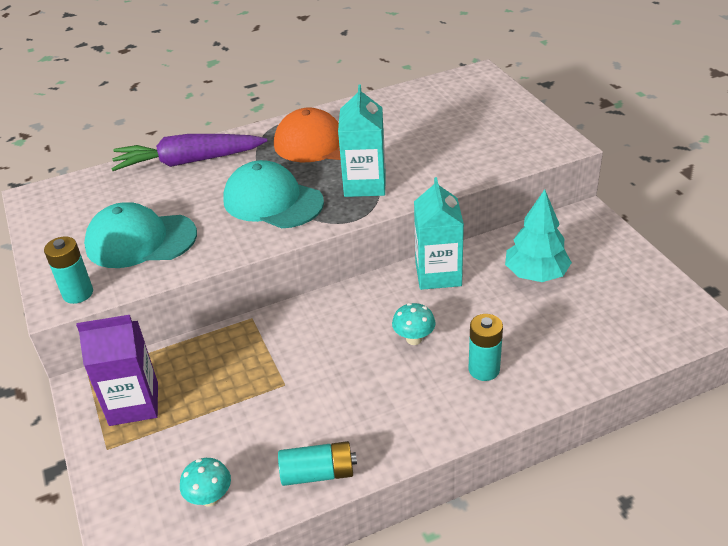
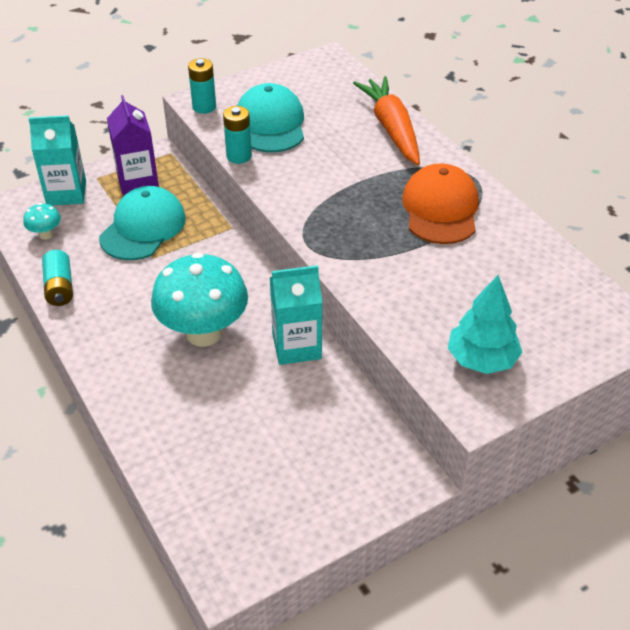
camera: 80 degrees right, 5 degrees up
(188, 162) = (391, 128): purple carrot -> orange carrot
(272, 201) = (333, 189): turquoise cap -> turquoise cap (143, 228)
(365, 184) = (368, 247): turquoise carton -> turquoise carton (66, 193)
(414, 339) = (203, 333): turquoise mushroom -> turquoise mushroom, size x2.32
(484, 369) = (163, 384): turquoise battery -> turquoise battery (239, 156)
(536, 274) = (301, 425): turquoise tree -> turquoise tree (481, 359)

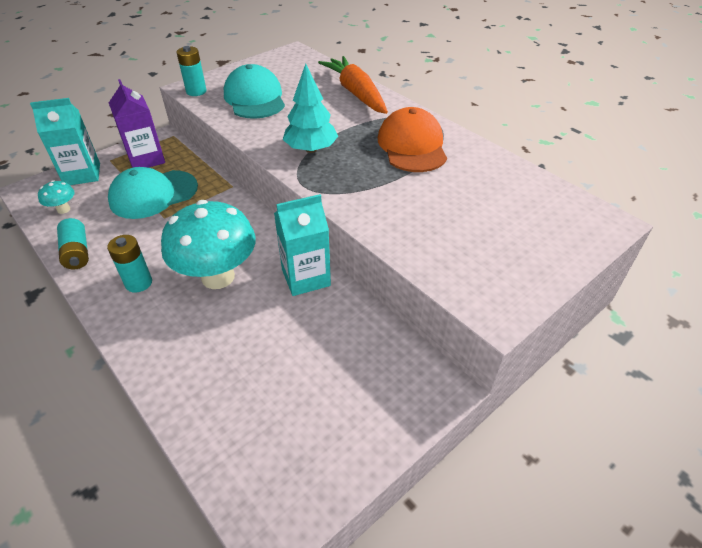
camera: 10 degrees left, 0 degrees up
(143, 228) = (153, 194): turquoise cap -> turquoise cap turned 135 degrees counterclockwise
(239, 156) = (231, 123): turquoise battery -> turquoise battery (139, 283)
(481, 359) = (487, 264): turquoise tree -> turquoise tree (311, 149)

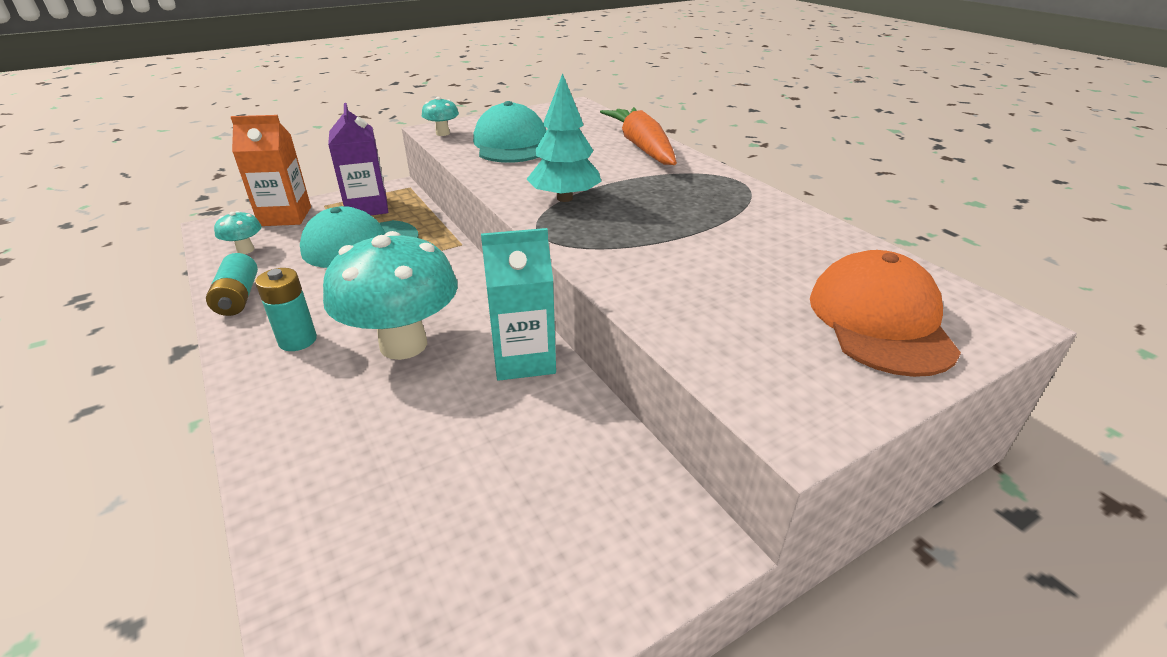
camera: 10 degrees right, 10 degrees down
(82, 174) = (285, 216): turquoise carton -> orange carton
(196, 91) = (442, 133): turquoise battery -> turquoise mushroom
(412, 146) = (704, 205): orange cap -> orange cap (880, 321)

